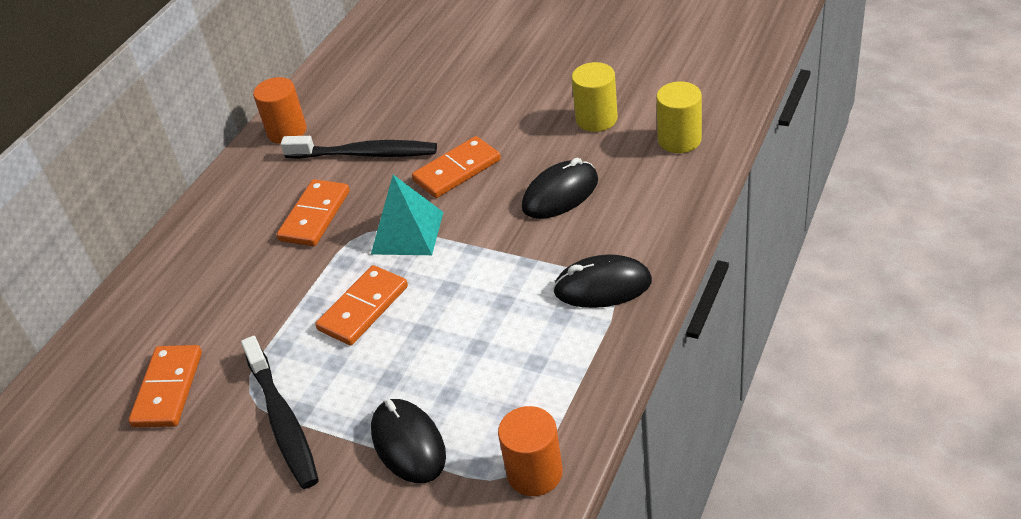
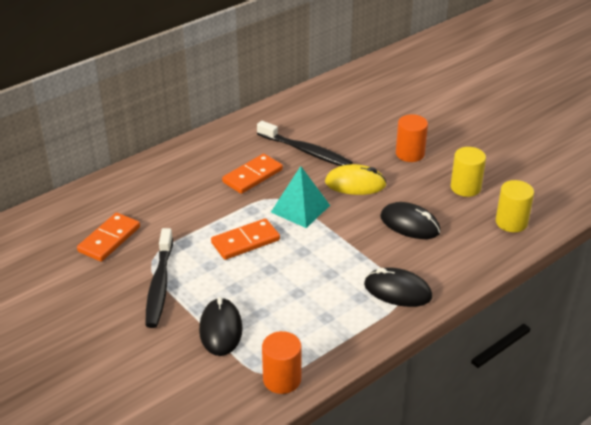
camera: 20 degrees right, 5 degrees down
(287, 131) = (268, 119): orange cylinder -> orange cylinder (410, 154)
(457, 170) = (355, 184): orange domino -> yellow mouse
(560, 194) = (410, 224): black mouse -> black mouse turned 45 degrees clockwise

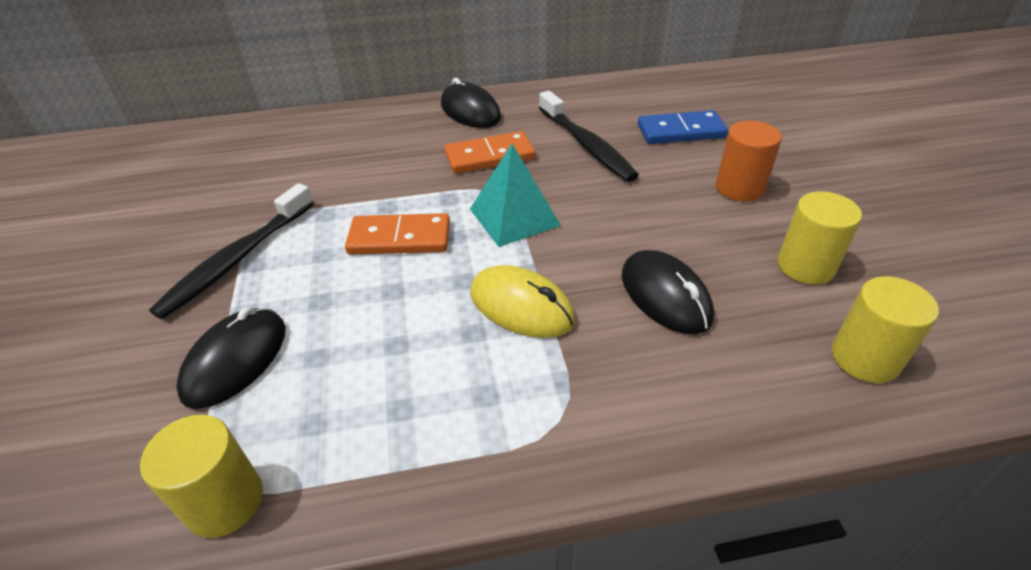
camera: 30 degrees right, 5 degrees up
(109, 239) = (250, 181): orange domino -> none
(282, 379) = (225, 501): orange cylinder -> yellow cylinder
(355, 126) = (681, 131): none -> blue domino
(355, 184) = (622, 206): yellow mouse -> yellow mouse (521, 306)
(397, 291) = (557, 411): black mouse -> black mouse (470, 111)

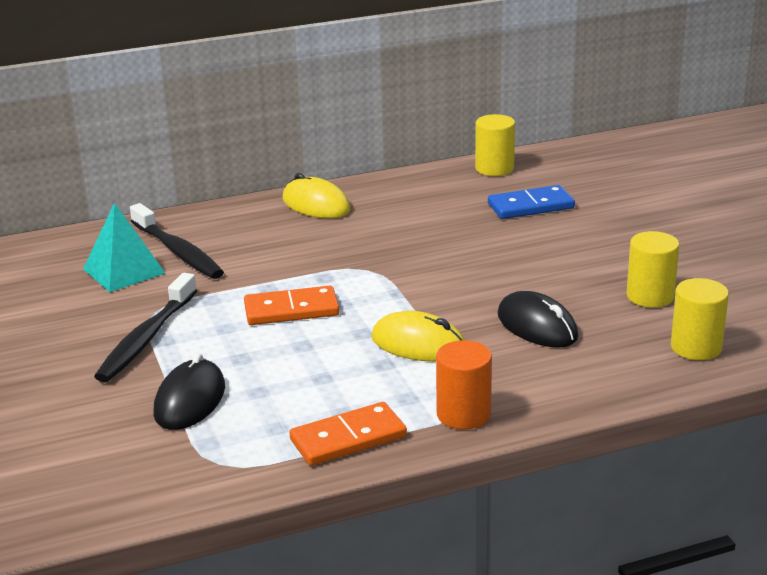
camera: 10 degrees left, 15 degrees down
(225, 501) = (232, 472): yellow cylinder -> yellow cylinder (494, 168)
(470, 111) = (316, 205): black mouse -> yellow mouse
(489, 156) = (351, 241): orange domino -> orange domino (348, 438)
(514, 217) = (391, 285): turquoise pyramid -> turquoise pyramid (124, 271)
(586, 145) = (442, 225): black toothbrush -> black toothbrush (178, 251)
(739, 188) = (590, 247): orange cylinder -> orange cylinder (463, 414)

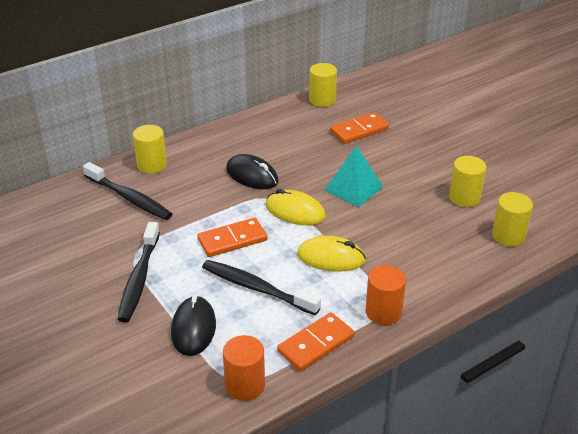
camera: 15 degrees left, 10 degrees up
(124, 271) = (96, 220): turquoise pyramid -> turquoise pyramid (353, 188)
(225, 219) = (152, 165): none -> yellow cylinder
(227, 471) = (245, 385): none -> orange cylinder
(297, 366) = (256, 288): none -> black toothbrush
(316, 205) = (212, 145): yellow mouse -> yellow mouse (295, 211)
(531, 206) = (359, 130): blue domino -> orange domino
(537, 326) = (402, 232): black mouse -> black mouse (252, 175)

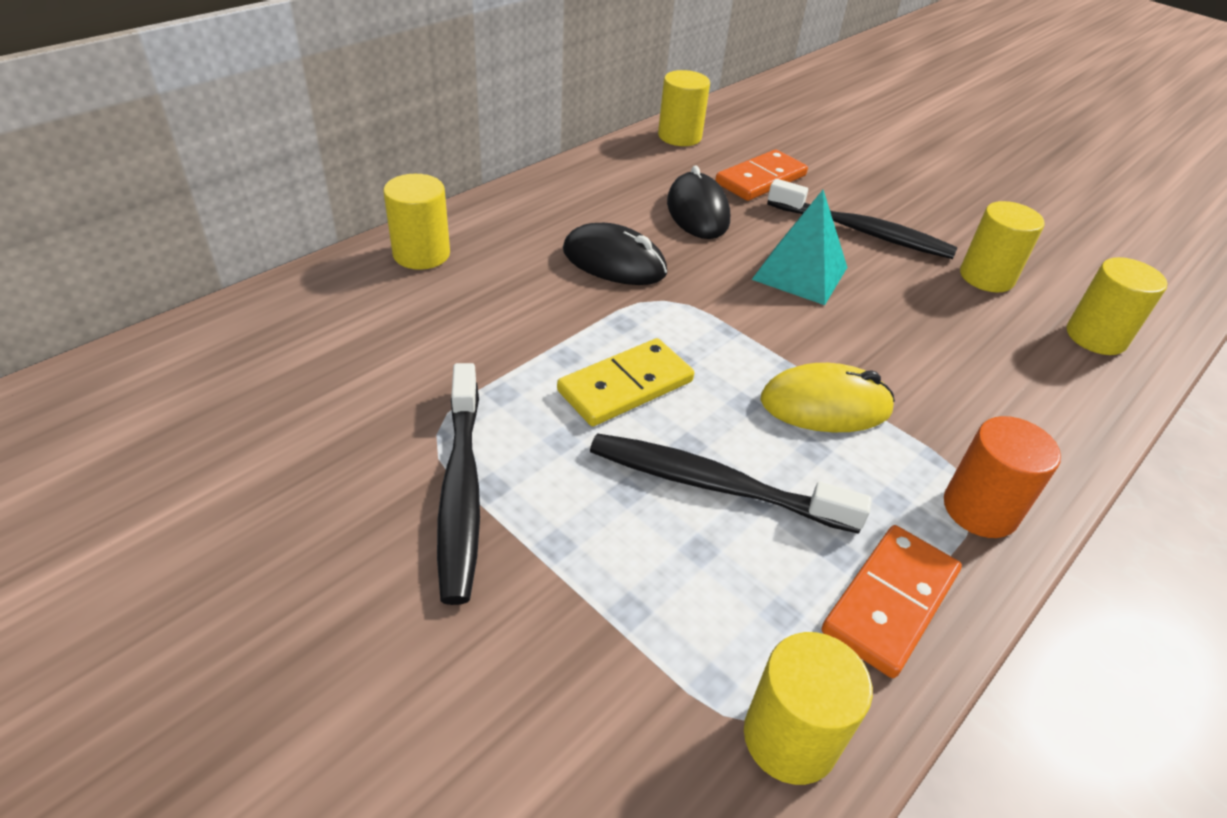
camera: 15 degrees left, 5 degrees up
(129, 198) = (394, 319): black toothbrush -> black toothbrush (862, 232)
(193, 328) = (618, 599): black mouse -> black mouse (697, 212)
(232, 240) = (626, 386): orange domino -> yellow domino
(245, 385) = (790, 737): orange cylinder -> yellow cylinder
(295, 211) = (719, 322): yellow mouse -> none

